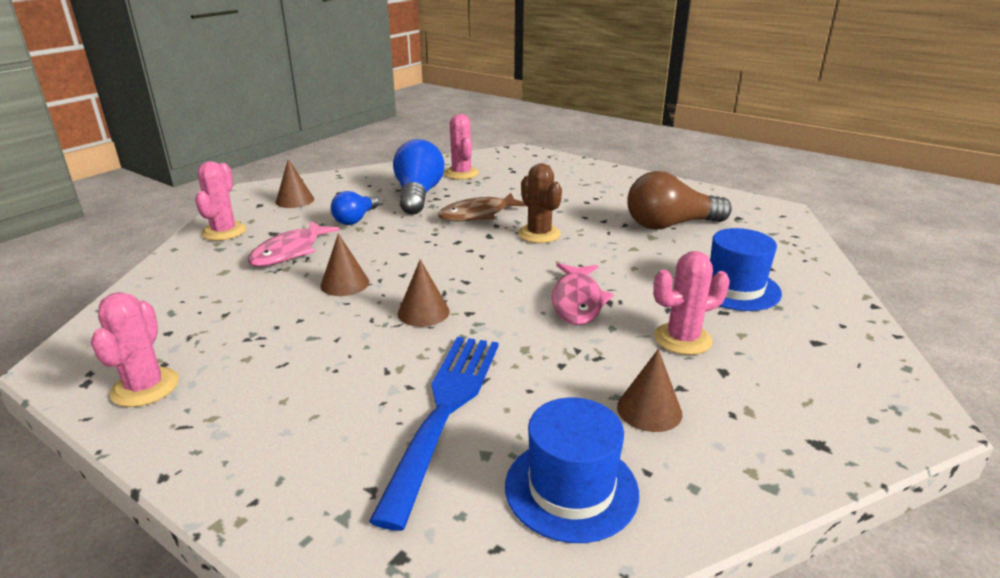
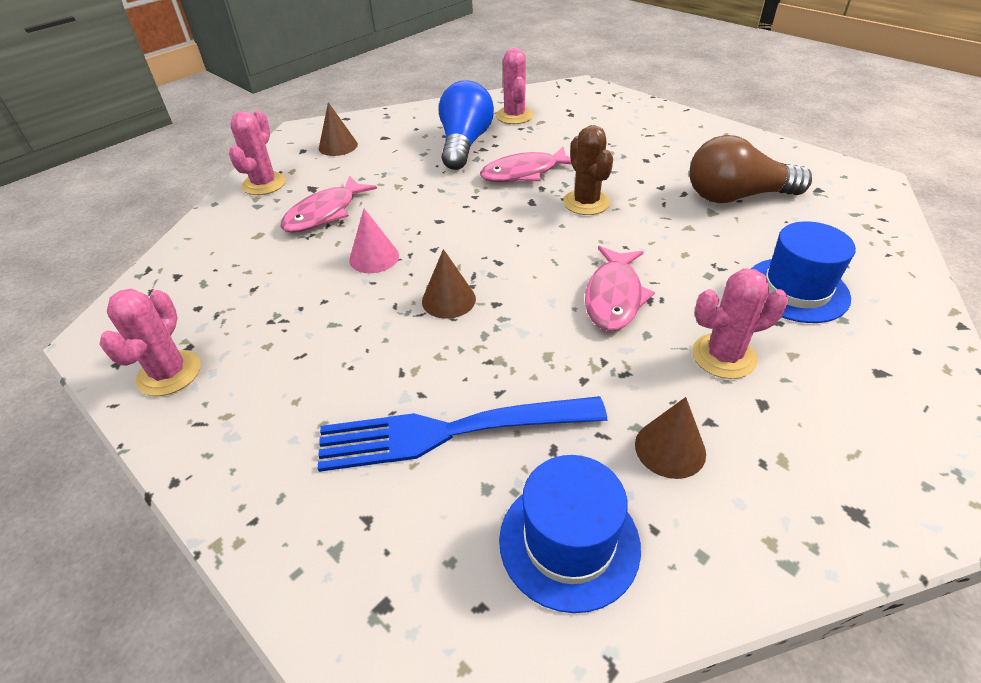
camera: 10 degrees right, 15 degrees up
(345, 283) = (374, 257): brown cone -> pink cone
(356, 219) = (396, 173): blue light bulb -> none
(444, 412) = (452, 431): blue fork -> blue fork turned 120 degrees counterclockwise
(478, 214) = (524, 173): brown fish -> pink fish

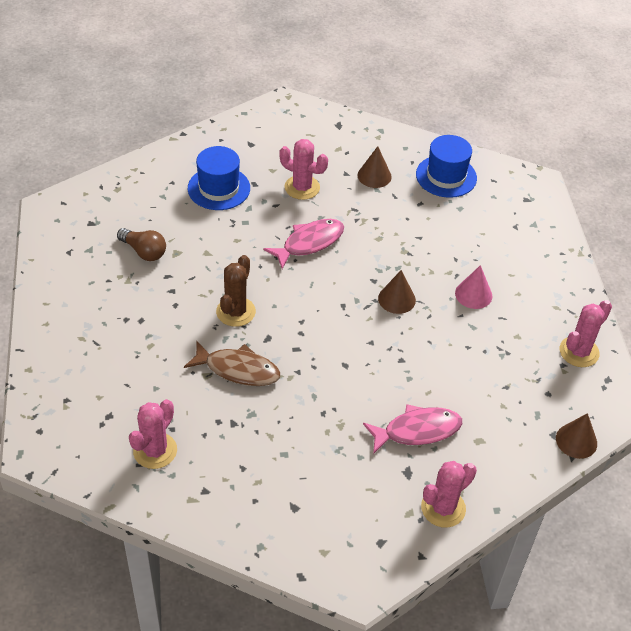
camera: 145 degrees left, 5 degrees up
(338, 146) = (345, 523): brown cone -> brown cone (576, 441)
(374, 257) = (414, 360): pink cone -> pink cone (473, 294)
(452, 431) = (455, 235): blue fork -> none
(464, 144) = (240, 441): blue light bulb -> none
(524, 173) = (238, 369): pink fish -> brown fish
(736, 197) = (144, 251): brown light bulb -> brown light bulb, size x0.59

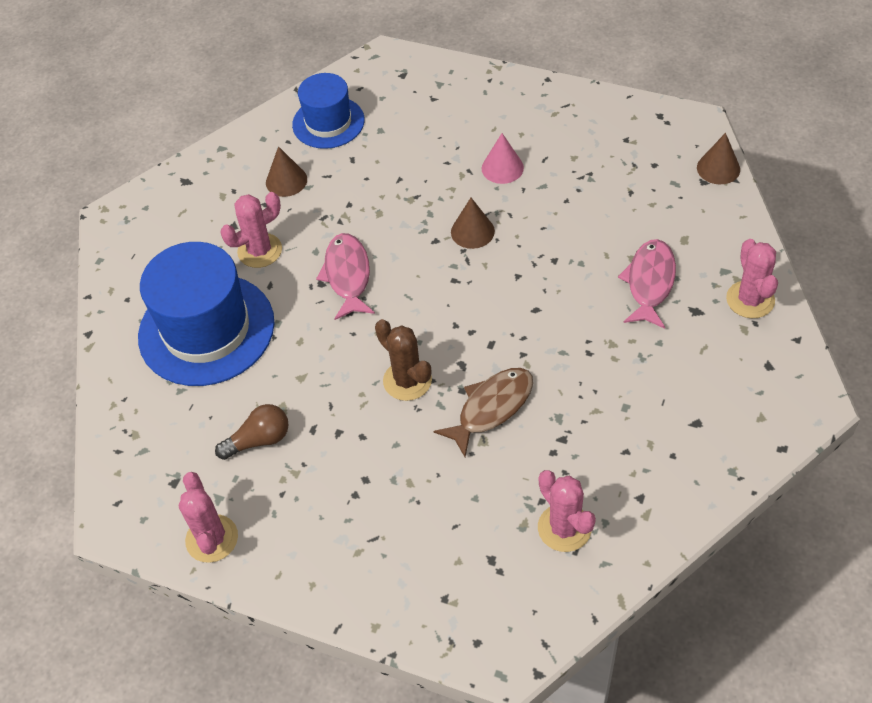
camera: 55 degrees left, 5 degrees up
(219, 188) = (206, 329): blue hat -> blue hat, size x1.66
(579, 352) = (617, 121): pink cactus -> pink cactus (212, 539)

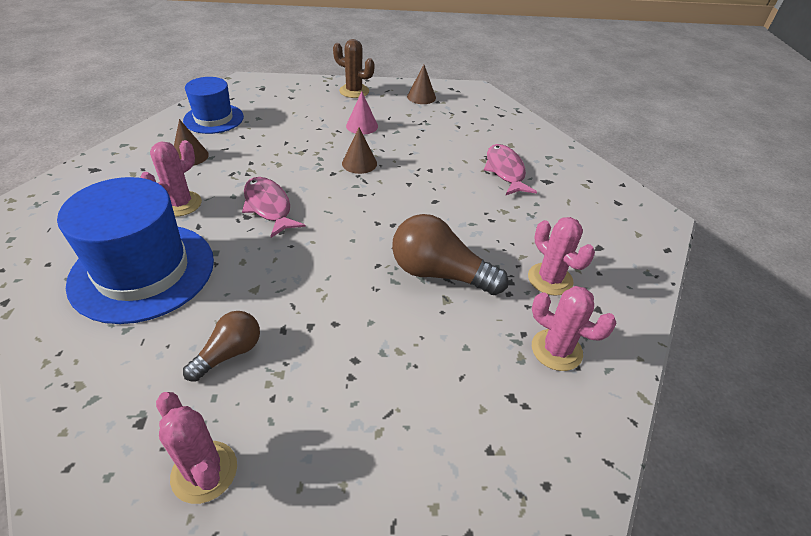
camera: 30 degrees left, 10 degrees down
(407, 380) = (356, 269): brown cactus -> brown cactus (354, 91)
(491, 408) = (439, 273): brown fish -> brown light bulb
(718, 168) = (505, 107): brown cone -> brown cone (421, 97)
(750, 300) = (576, 169): pink cactus -> pink cactus (550, 279)

